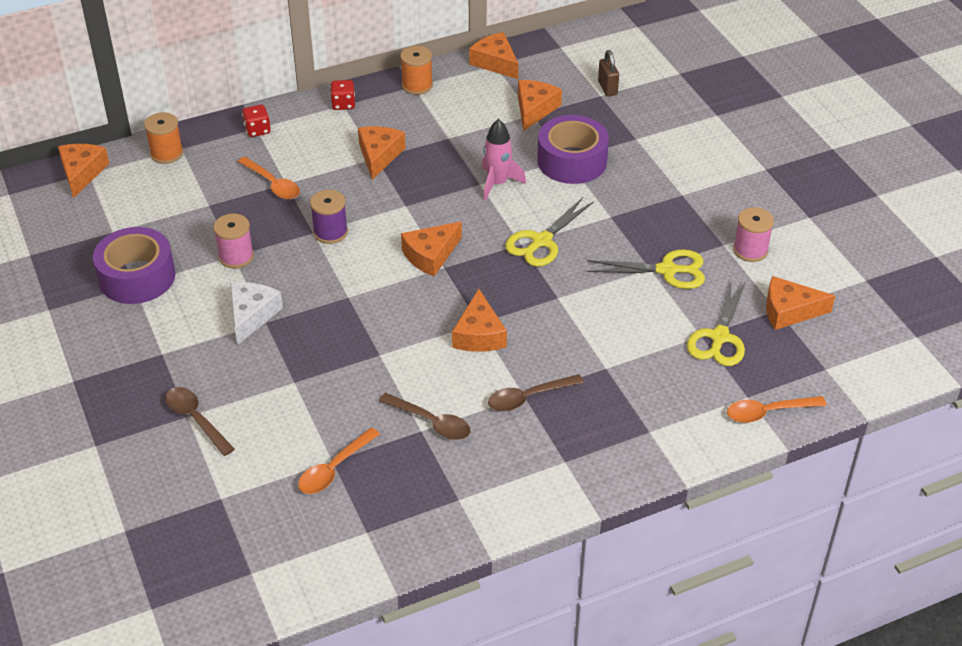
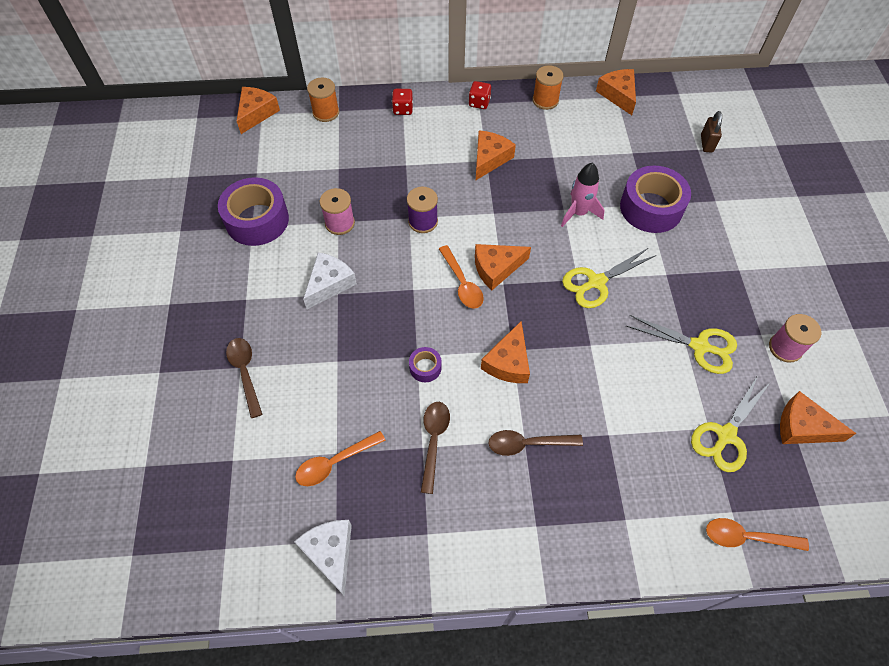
camera: 20 degrees right, 15 degrees up
(272, 184) = (395, 163): orange spoon -> orange spoon (462, 283)
(366, 543) = (330, 553): none -> white cheese
(393, 362) = (425, 367): none -> purple tape
(431, 422) = (434, 441): brown spoon -> brown spoon turned 135 degrees counterclockwise
(534, 109) = (636, 148): orange cheese -> none

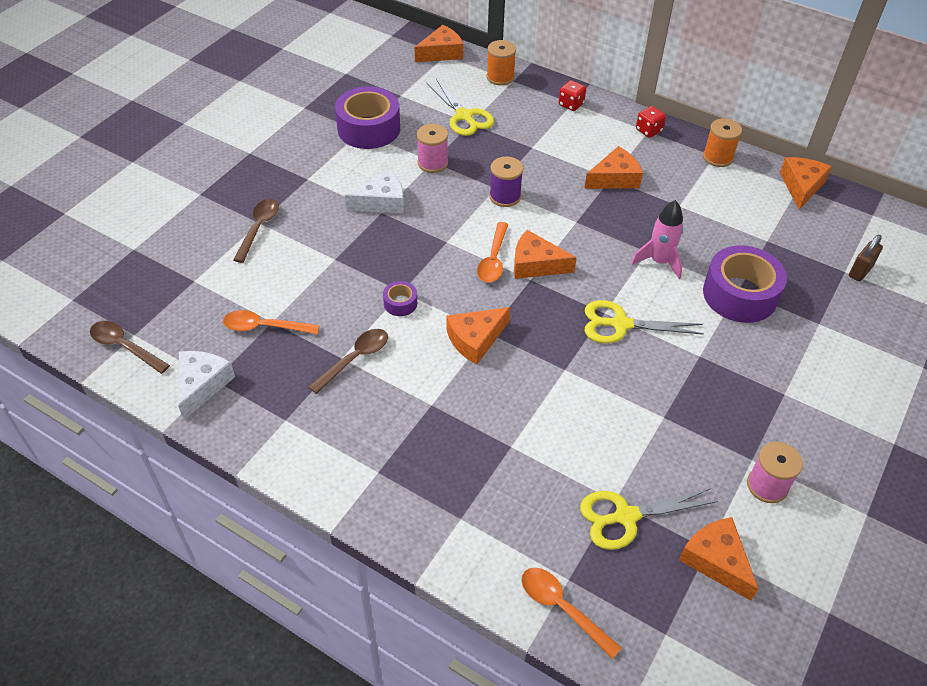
camera: 35 degrees right, 10 degrees down
(528, 444) = (431, 409): brown spoon -> brown spoon (125, 347)
(699, 346) = (673, 432): yellow scissors -> yellow scissors (464, 116)

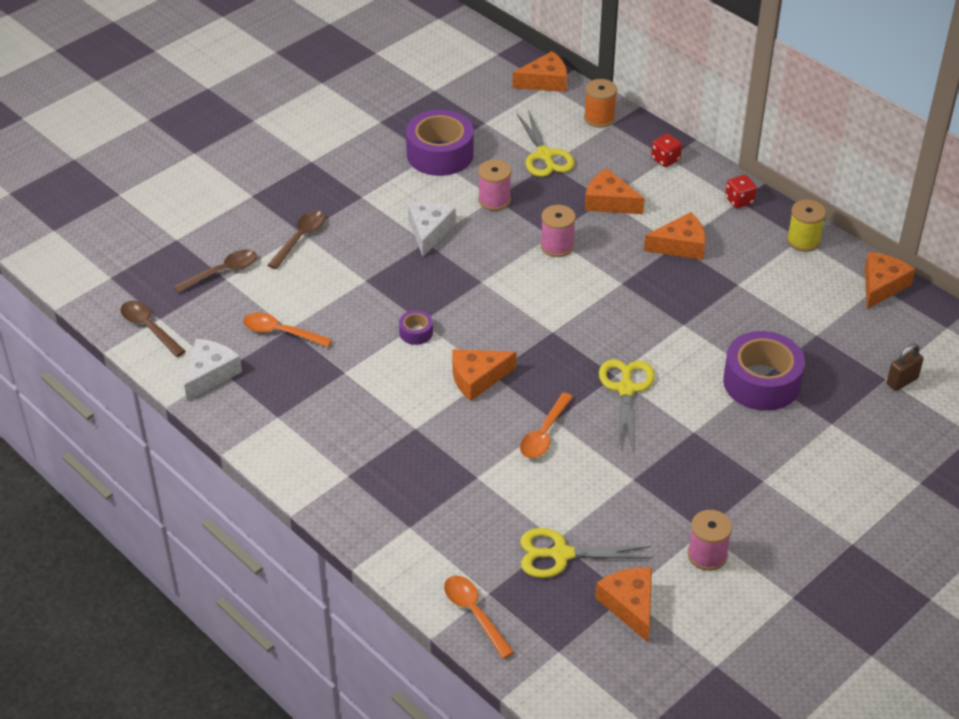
camera: 15 degrees right, 5 degrees down
(355, 359) = (356, 376): brown spoon -> brown spoon (222, 272)
(381, 202) = (429, 231): white cheese -> white cheese turned 75 degrees counterclockwise
(493, 259) = (522, 306): orange spoon -> orange spoon (544, 433)
(505, 196) = (557, 246): purple spool -> pink spool
(536, 264) = (563, 318): orange cheese -> orange cheese (609, 202)
(620, 324) = (626, 389): yellow scissors -> yellow scissors turned 75 degrees clockwise
(659, 262) = (692, 336): pink rocket -> none
(718, 157) = (803, 241): orange spool -> yellow spool

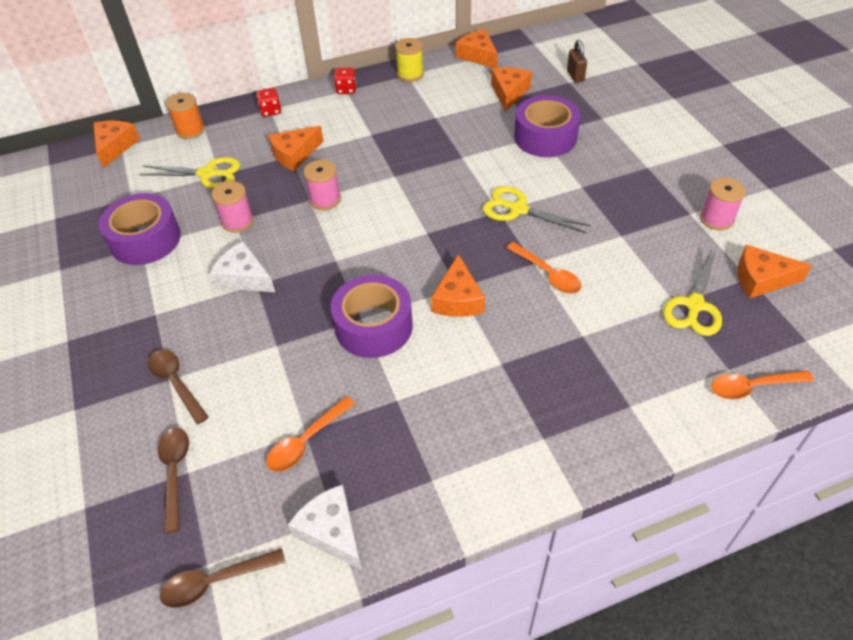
camera: 65 degrees left, 5 degrees up
(416, 332) = (373, 326): purple tape -> purple tape, size x2.21
(680, 245) = (374, 132): orange cheese -> orange cheese (509, 93)

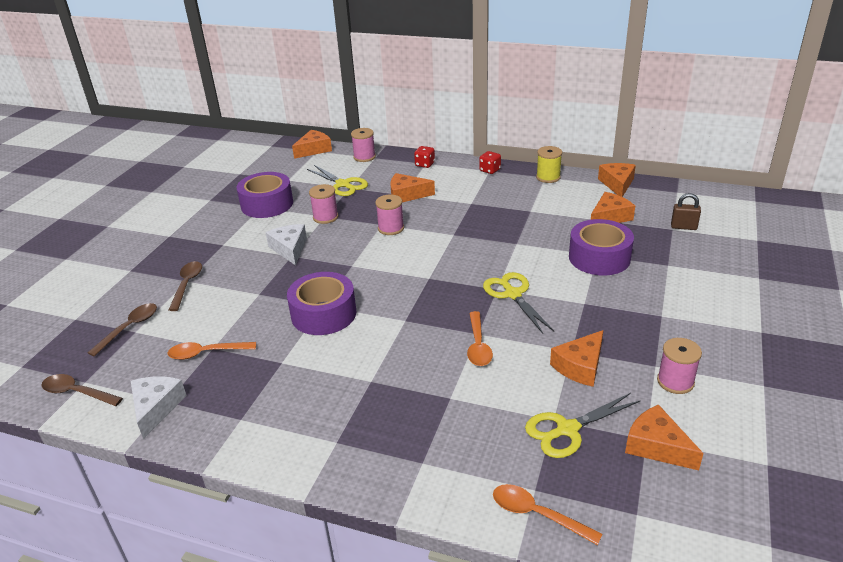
camera: 40 degrees right, 15 degrees down
(190, 130) = (364, 157): orange spool -> pink spool
(458, 299) = (395, 327): orange cheese -> orange cheese (580, 366)
(575, 76) = (683, 227): brown padlock -> brown padlock turned 75 degrees clockwise

